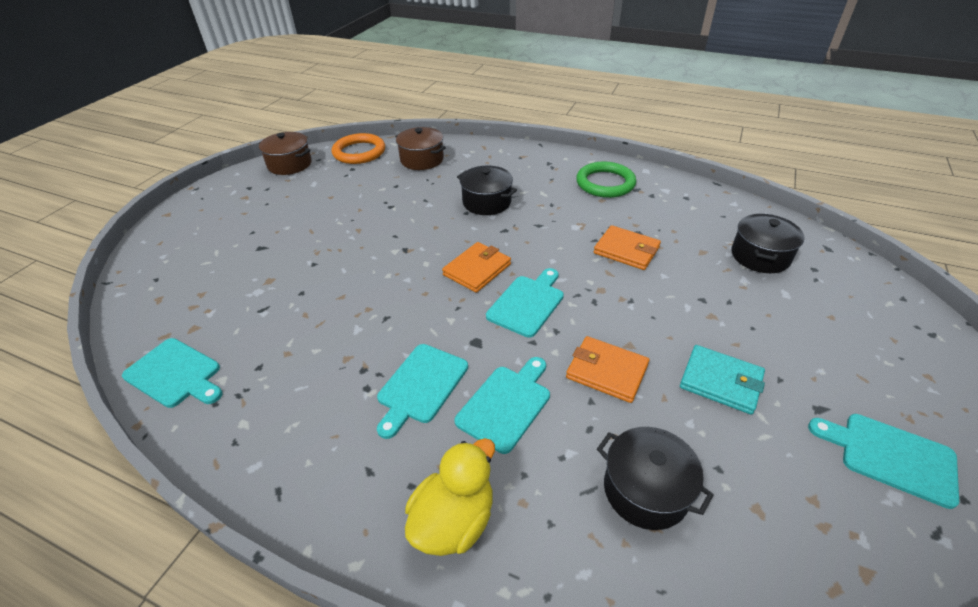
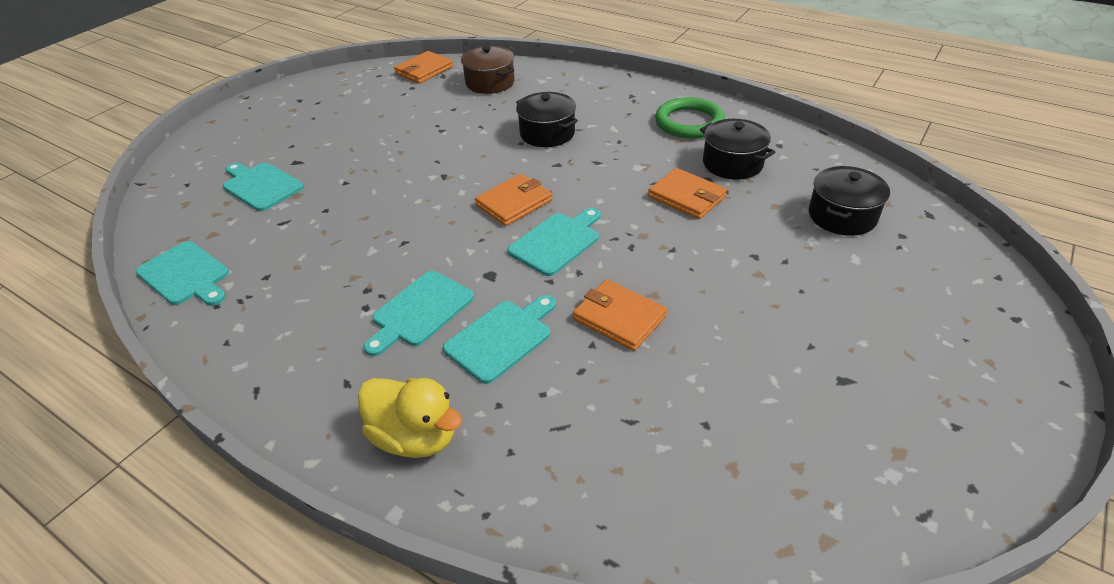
camera: 10 degrees right, 0 degrees up
(290, 164) = (347, 78): brown pot -> none
(359, 152) = (424, 70): orange ring -> orange wallet
(454, 520) = (415, 437): yellow duck -> yellow duck turned 75 degrees clockwise
(645, 490) = (619, 434): black pot -> black pot (732, 163)
(720, 381) = (742, 341): turquoise wallet -> none
(891, 456) = (906, 436): turquoise cutting board -> turquoise cutting board (261, 186)

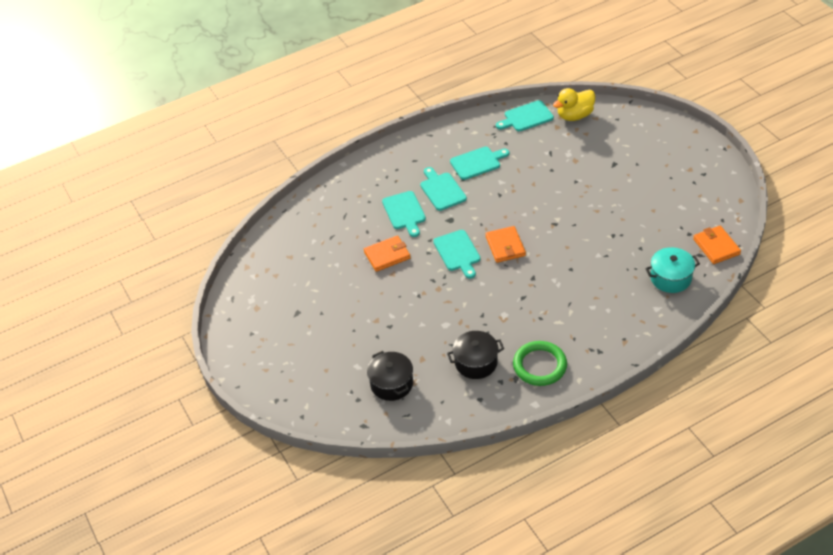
camera: 120 degrees right, 5 degrees up
(261, 186) = (595, 147): turquoise cutting board -> turquoise cutting board (477, 163)
(415, 437) = (372, 175): yellow duck -> yellow duck (574, 115)
(490, 83) = (670, 278): brown pot -> turquoise pot
(547, 133) = (574, 285): black pot -> none
(687, 197) = (458, 323): orange wallet -> none

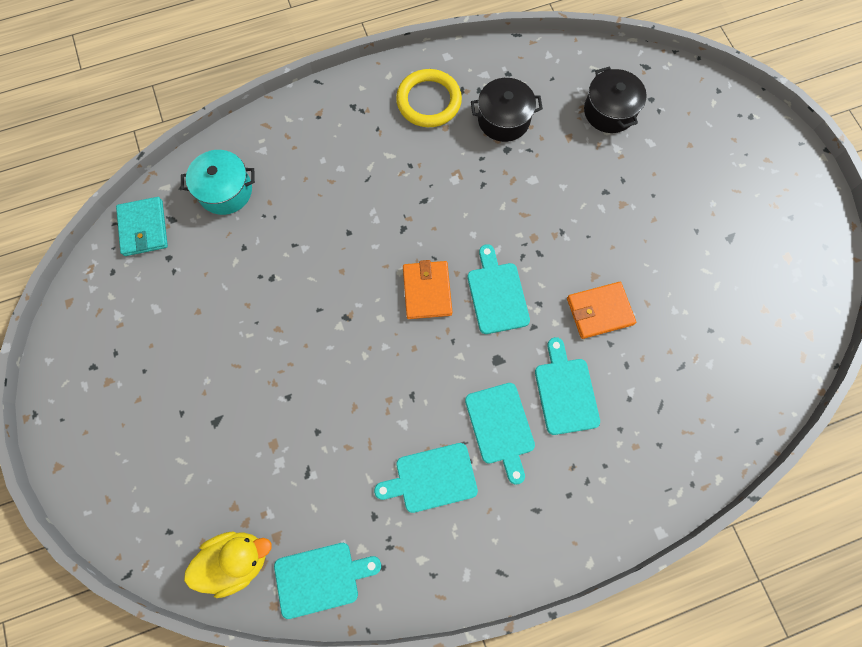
camera: 175 degrees left, 25 degrees up
(539, 365) = (429, 101): green ring -> yellow ring
(716, 246) = (144, 228): orange wallet -> turquoise wallet

